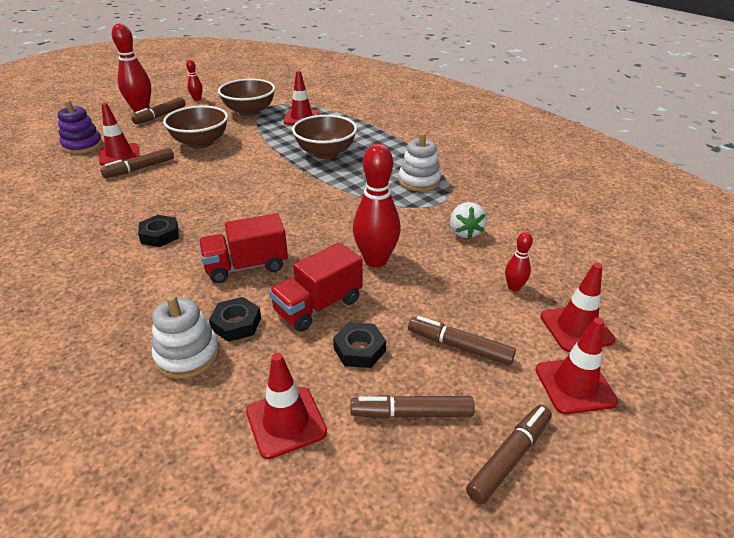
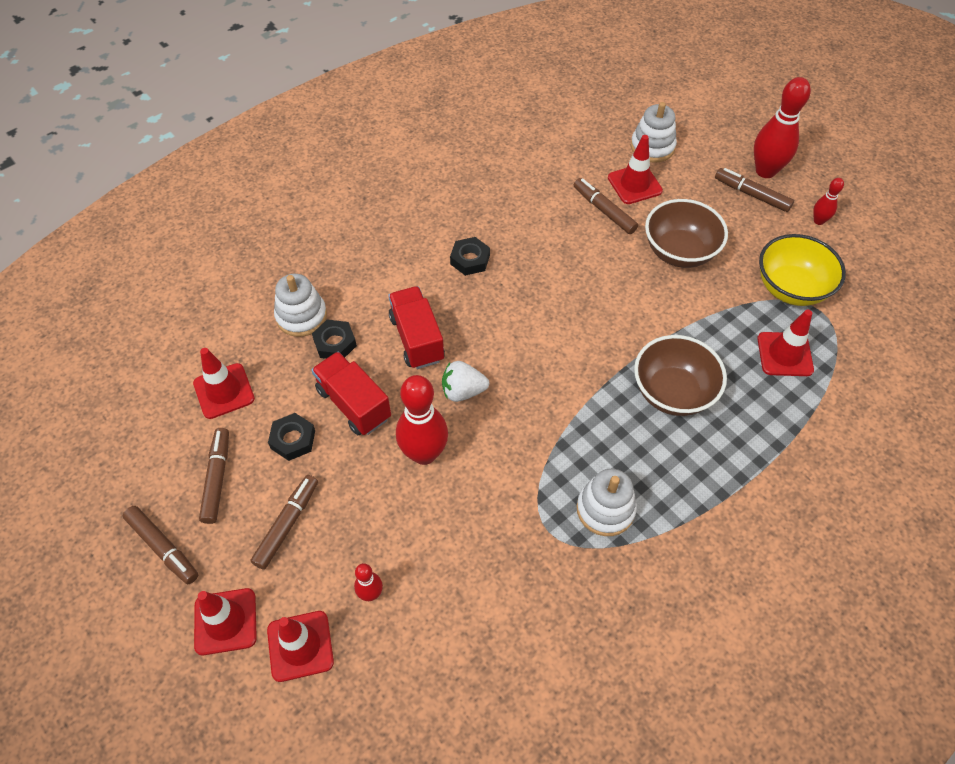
camera: 90 degrees right, 20 degrees up
(82, 145) = (652, 147): purple stacking toy -> white stacking toy
(249, 111) = (791, 288): brown bowl -> yellow bowl
(465, 232) = (480, 555): white strawberry -> white strawberry (463, 391)

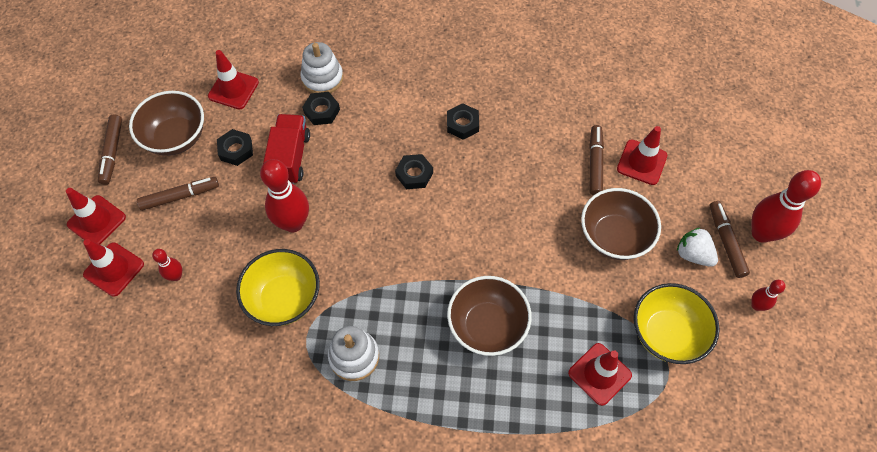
camera: 45 degrees right, 5 degrees up
(217, 478) = (176, 138): brown marker -> brown bowl
(417, 338) = (370, 148): red truck -> none
(463, 391) = (359, 205): white strawberry -> white strawberry (693, 254)
(478, 329) = (414, 174): none -> black nut
(493, 520) = (284, 299): none -> yellow bowl
(652, 147) = (691, 145): white stacking toy -> none

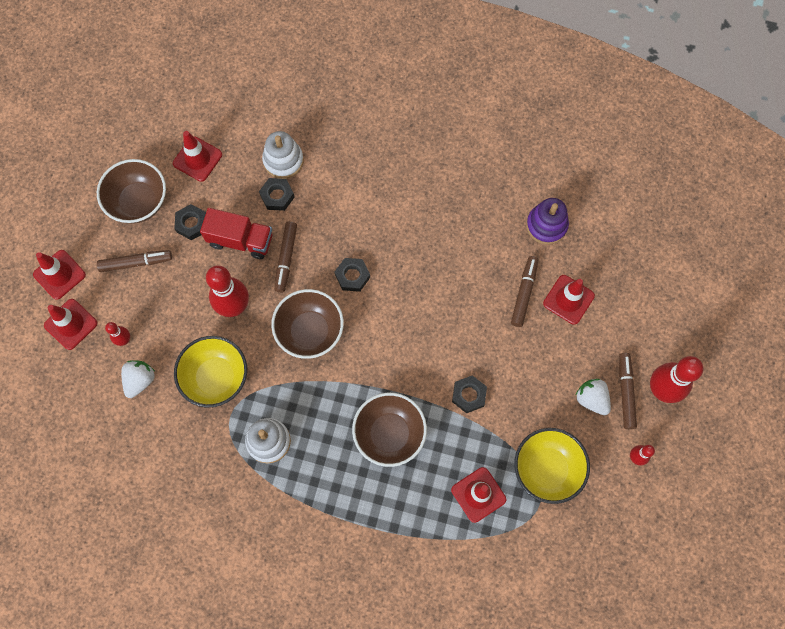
camera: 10 degrees right, 10 degrees up
(112, 152) = (79, 208): brown marker -> brown marker (286, 259)
(199, 315) = (140, 380): none -> white strawberry
(290, 158) = (240, 240): red truck -> red truck turned 90 degrees clockwise
(462, 124) = (407, 231): black nut -> black nut (469, 395)
(600, 98) = (546, 225): none -> purple stacking toy
(614, 237) = (523, 370): brown bowl -> brown bowl (310, 331)

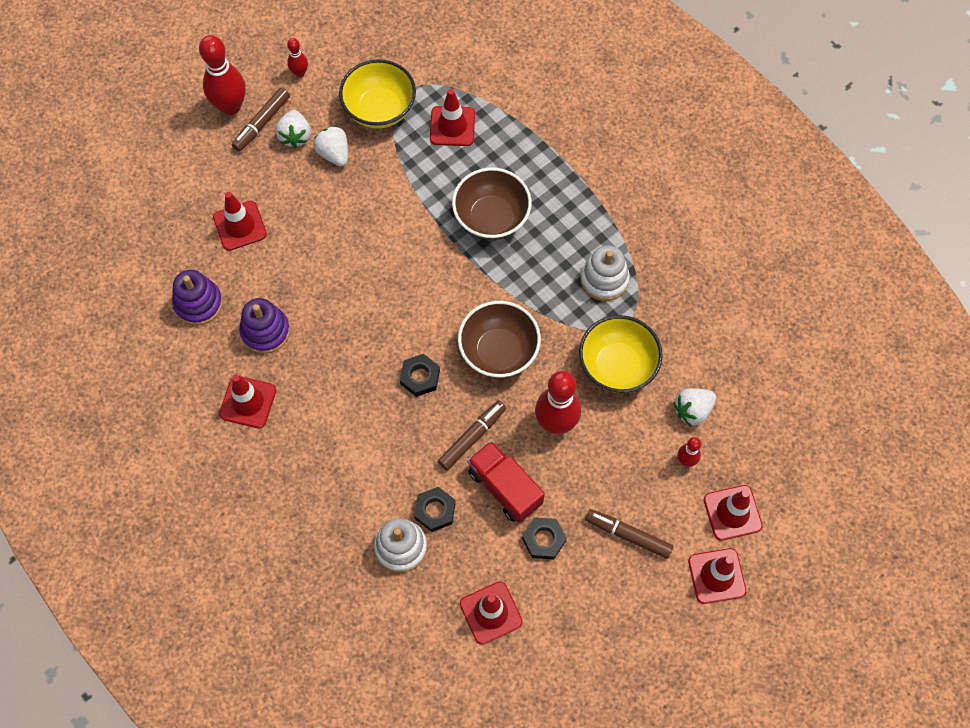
camera: 145 degrees left, 5 degrees down
(138, 202) = (585, 604): brown bowl -> none
(455, 184) = (248, 402): none -> red traffic cone
(469, 395) = (397, 205): black nut -> none
(484, 237) = (265, 331): none -> purple stacking toy
(524, 293) = (274, 257): brown marker -> none
(550, 405) = (334, 153): none -> white strawberry

